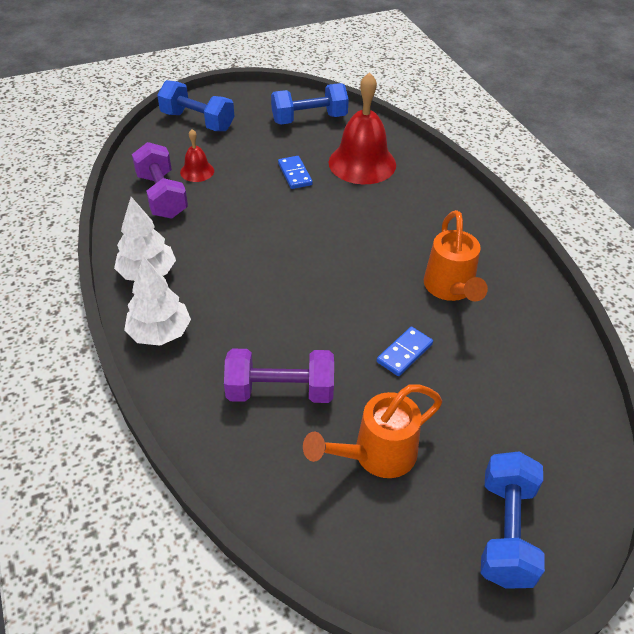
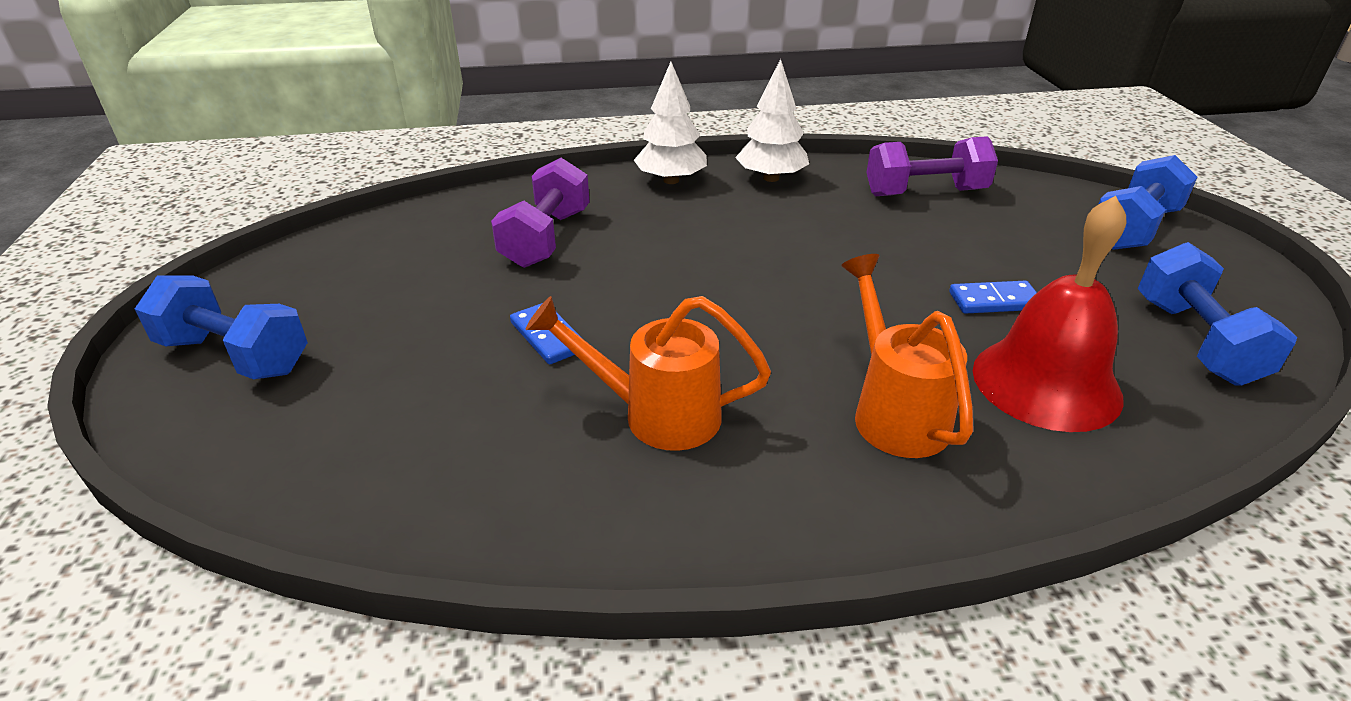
camera: 105 degrees right, 10 degrees down
(197, 171) = (988, 219): red bell -> none
(375, 455) = (413, 285): orange watering can -> orange watering can (894, 411)

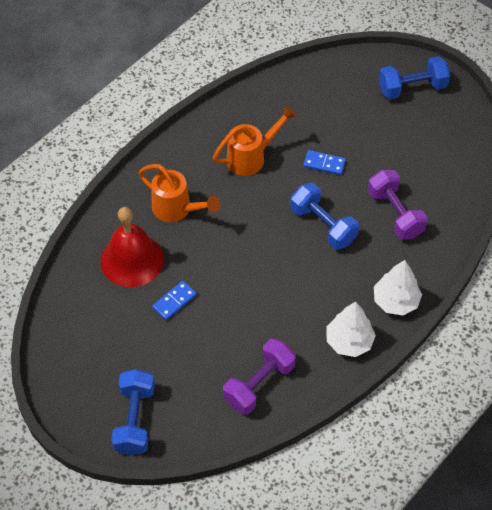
camera: 140 degrees right, 20 degrees up
(1195, 341) = (83, 327): blue dumbbell -> blue dumbbell (323, 225)

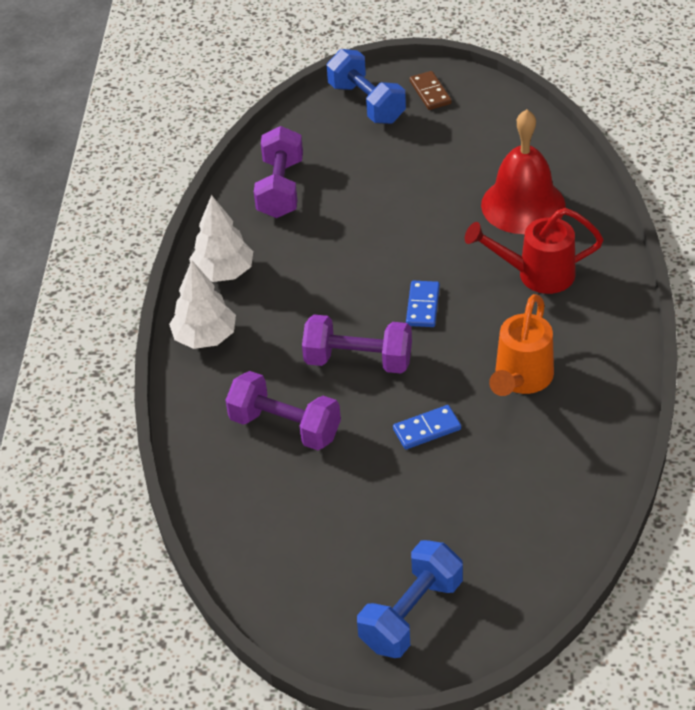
camera: 145 degrees right, 10 degrees down
(86, 395) = (430, 92): none -> brown domino
(174, 301) = (437, 199): blue domino -> blue domino (423, 306)
(177, 209) = (536, 274): orange watering can -> red watering can
(323, 225) = (358, 361): blue dumbbell -> purple dumbbell

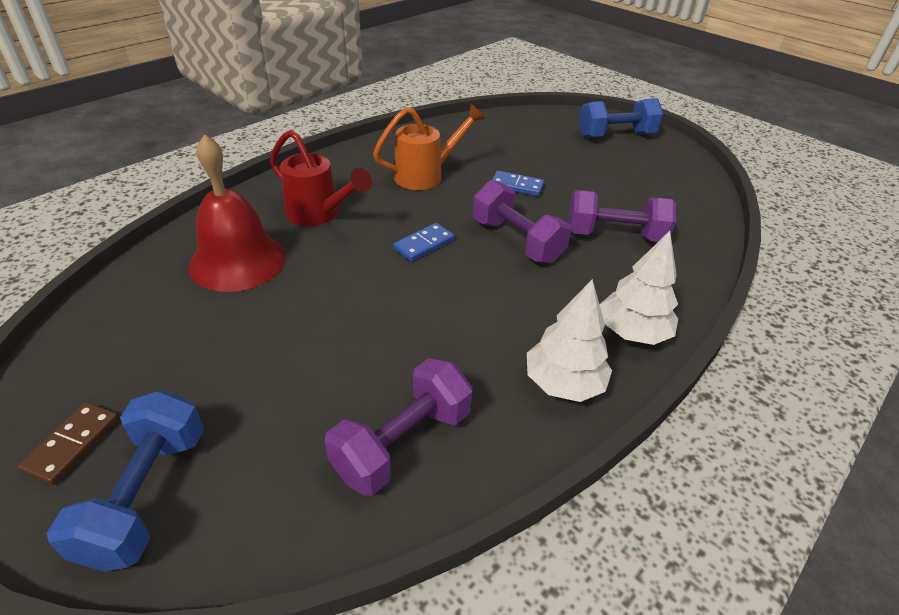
camera: 145 degrees left, 5 degrees down
(285, 427) = (614, 235): purple dumbbell -> purple dumbbell turned 60 degrees counterclockwise

